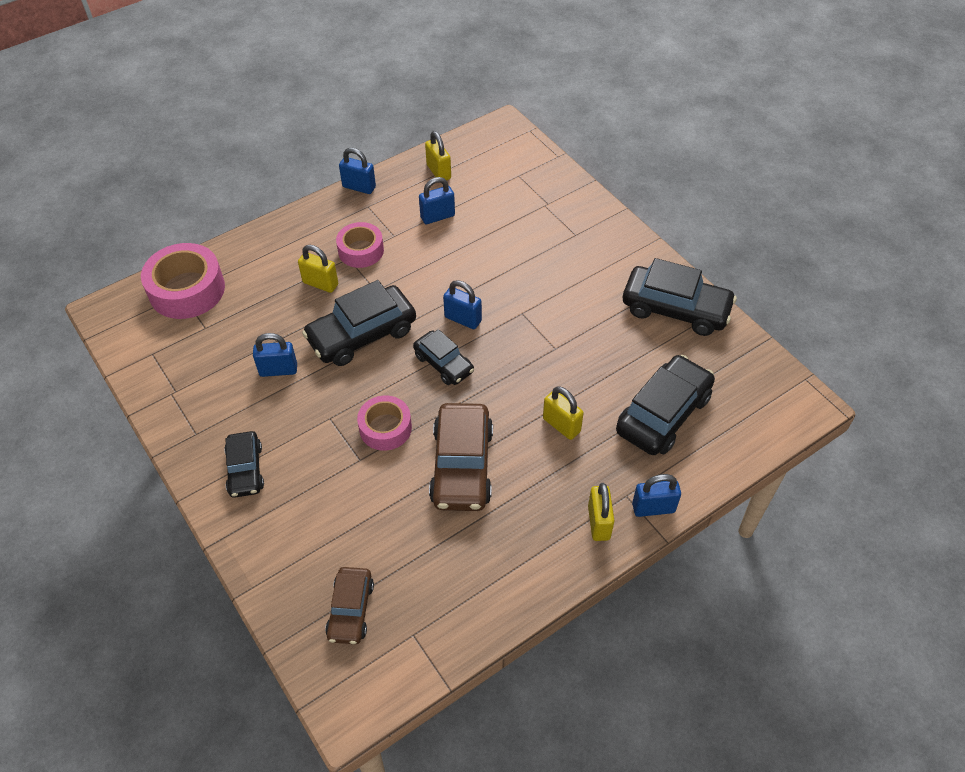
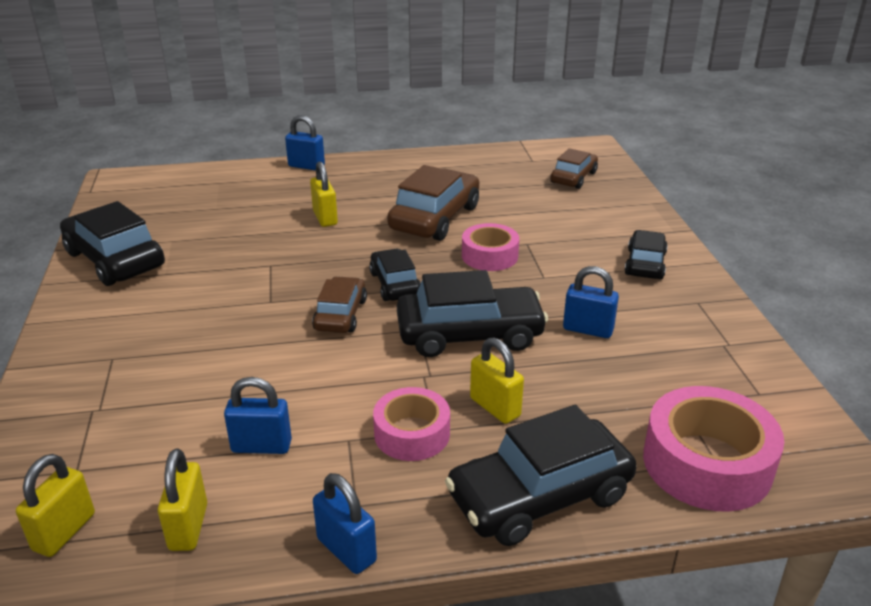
camera: 155 degrees left, 20 degrees down
(463, 319) = (340, 314): blue padlock -> brown car
(599, 523) = (354, 169): yellow padlock -> yellow padlock (64, 532)
(663, 414) = (232, 203): black car -> black car (540, 496)

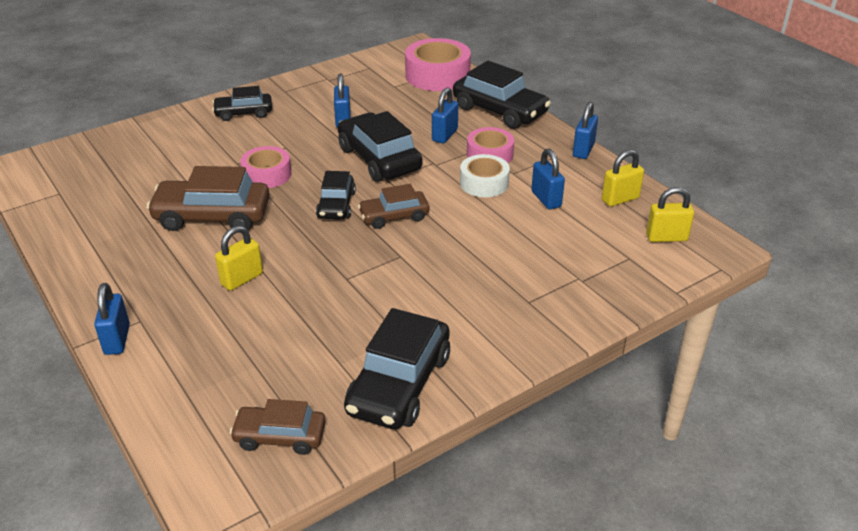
camera: 115 degrees left, 5 degrees up
(347, 403) = (484, 183): none -> white tape
(395, 284) = (336, 205): black car -> black car turned 45 degrees counterclockwise
(495, 407) = (444, 135): yellow padlock -> blue padlock
(573, 177) = (96, 164): brown car -> brown car (280, 436)

